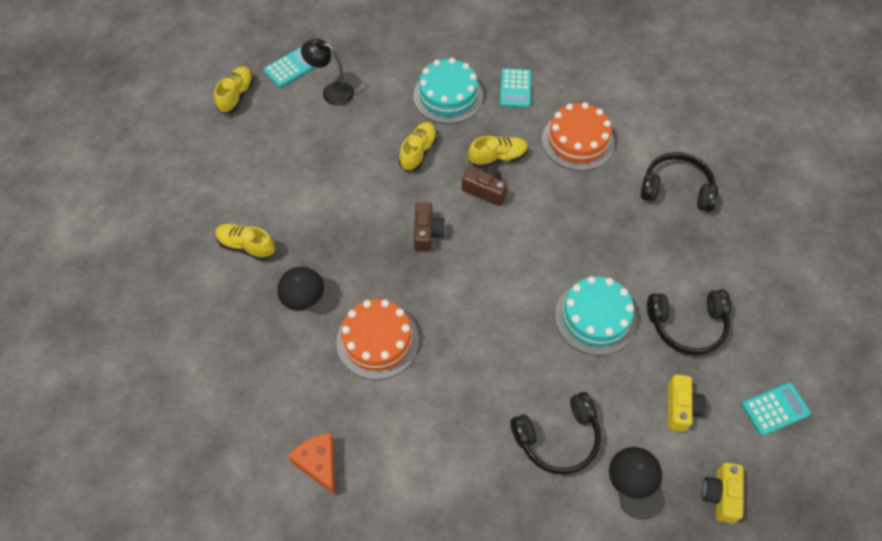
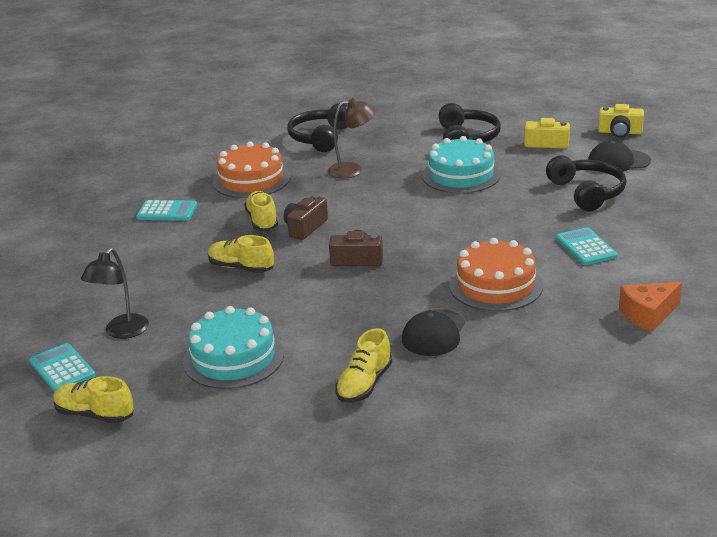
camera: 85 degrees left, 30 degrees down
(448, 96) = (162, 251): turquoise cake -> turquoise cake (233, 358)
(603, 220) = (352, 170): none -> brown lamp
(775, 409) = (540, 111): turquoise calculator -> turquoise calculator (586, 247)

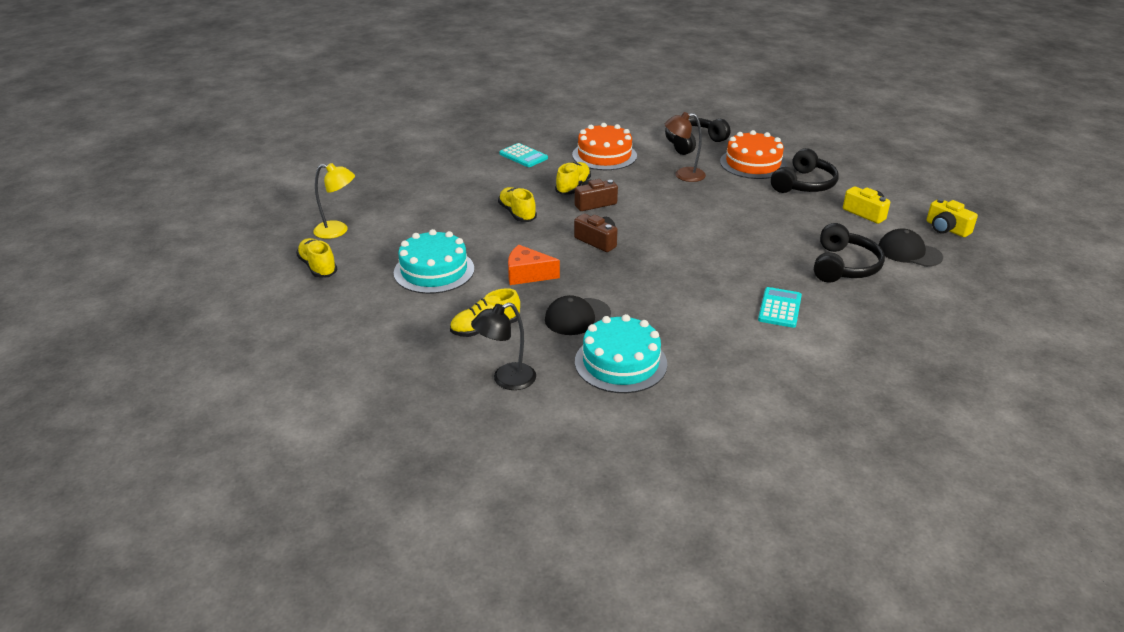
camera: 35 degrees right, 5 degrees up
(62, 369) = (338, 231): turquoise calculator -> yellow lamp
(122, 332) = (396, 223): black lamp -> black lamp (506, 380)
(352, 170) = (683, 175): brown lamp -> brown lamp turned 150 degrees clockwise
(461, 175) = (759, 211): turquoise cake -> turquoise cake (620, 362)
(495, 285) = (668, 304): orange cake -> orange cake (753, 163)
(648, 315) = (755, 383): orange cheese -> orange cheese (527, 275)

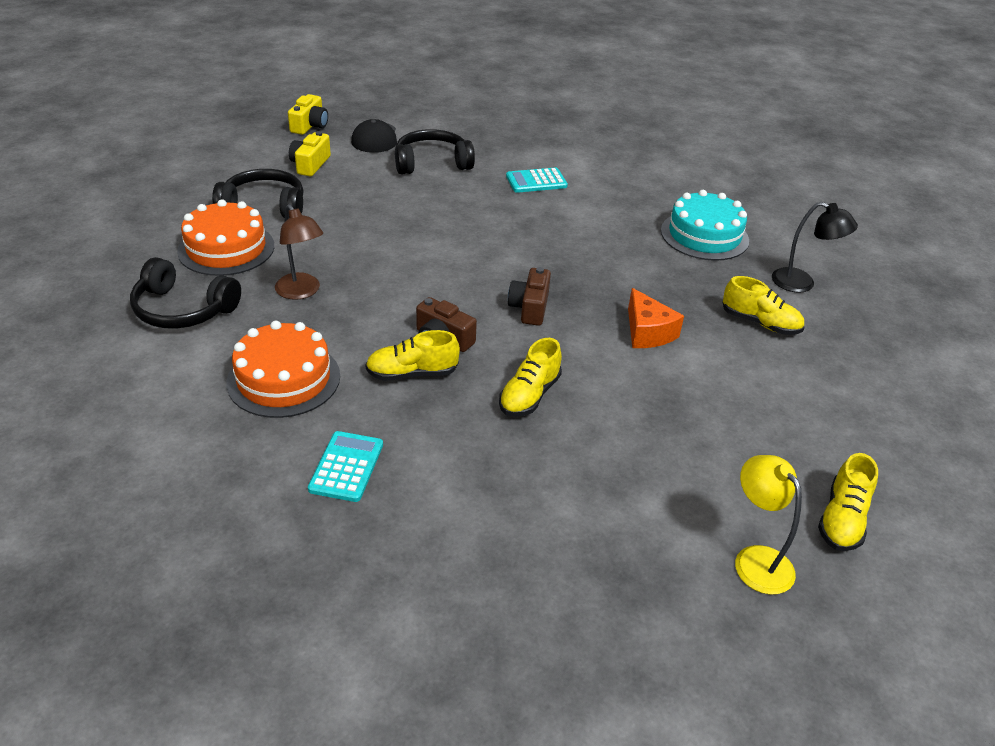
camera: 125 degrees left, 5 degrees up
(434, 271) = (722, 406): turquoise cake -> none
(577, 317) = (675, 276): black cap -> none

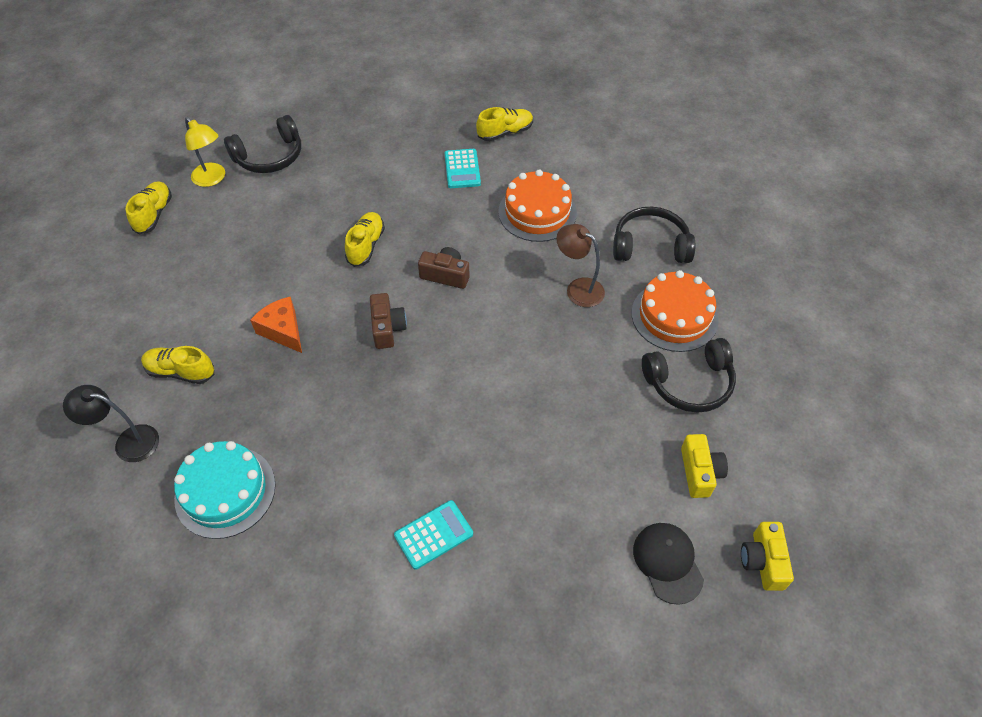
camera: 165 degrees right, 15 degrees up
(412, 373) = (454, 240): yellow shoe -> yellow shoe (505, 132)
(432, 163) = (570, 529): black headphones -> black headphones (269, 156)

